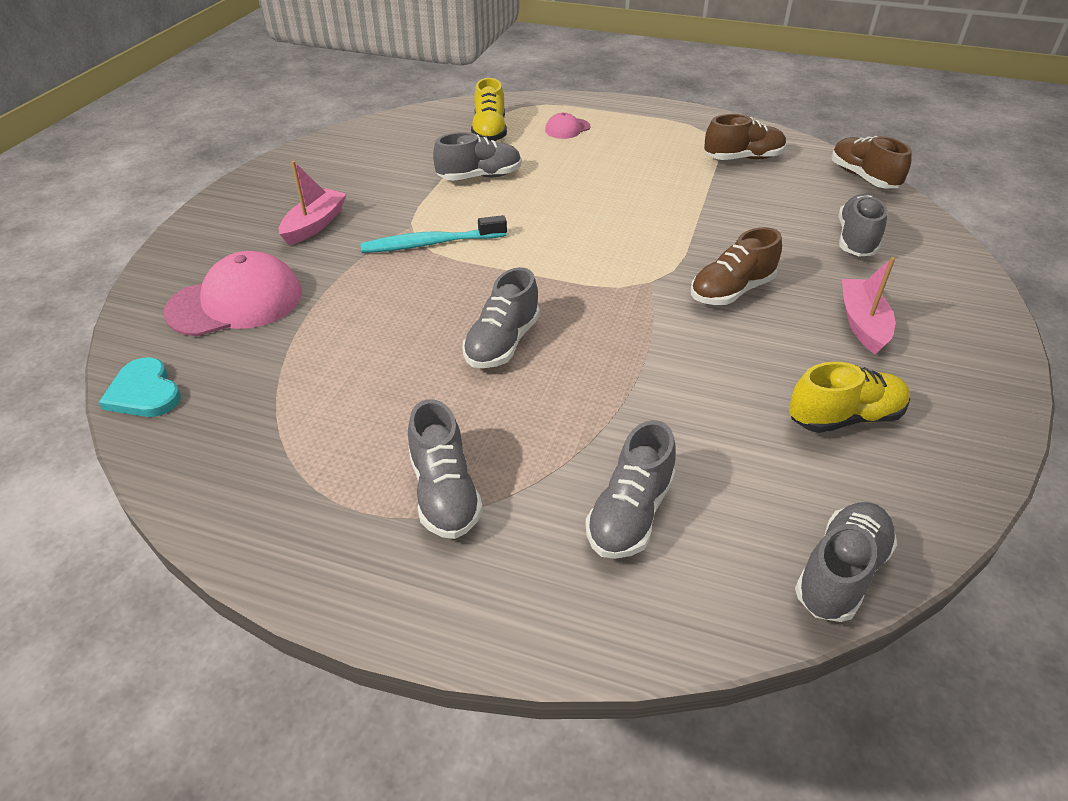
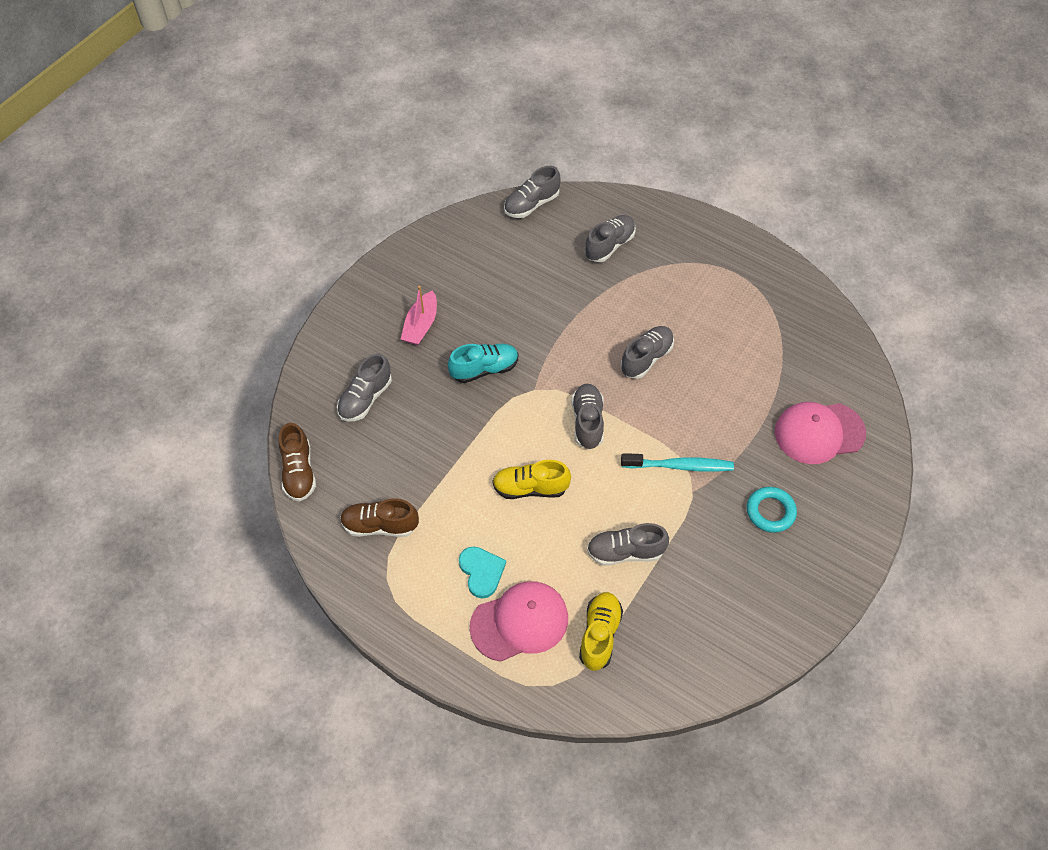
camera: 165 degrees left, 15 degrees up
(144, 392) = (859, 367): turquoise heart -> turquoise heart (481, 572)
(314, 225) = (770, 512): pink boat -> turquoise ring
(444, 493) = (694, 273): grey shoe -> grey shoe (587, 422)
(567, 129) = (519, 622): pink cap -> pink cap, size x2.02
(731, 291) = (484, 369): brown shoe -> turquoise shoe
(844, 417) = (478, 269): yellow shoe -> yellow shoe (530, 488)

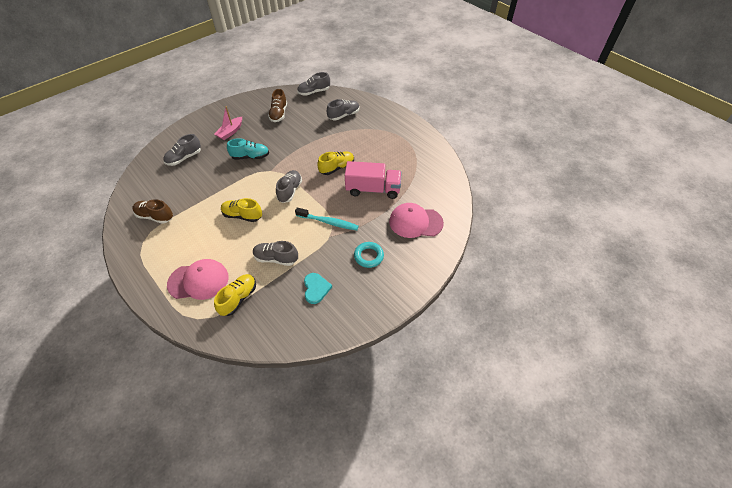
camera: 15 degrees right, 5 degrees down
(299, 472) = (131, 183): brown shoe -> brown shoe (279, 114)
(481, 572) = (193, 250): turquoise heart -> turquoise heart (316, 288)
(646, 358) = (337, 168): grey shoe -> yellow shoe
(725, 387) = (373, 189): none -> pink truck

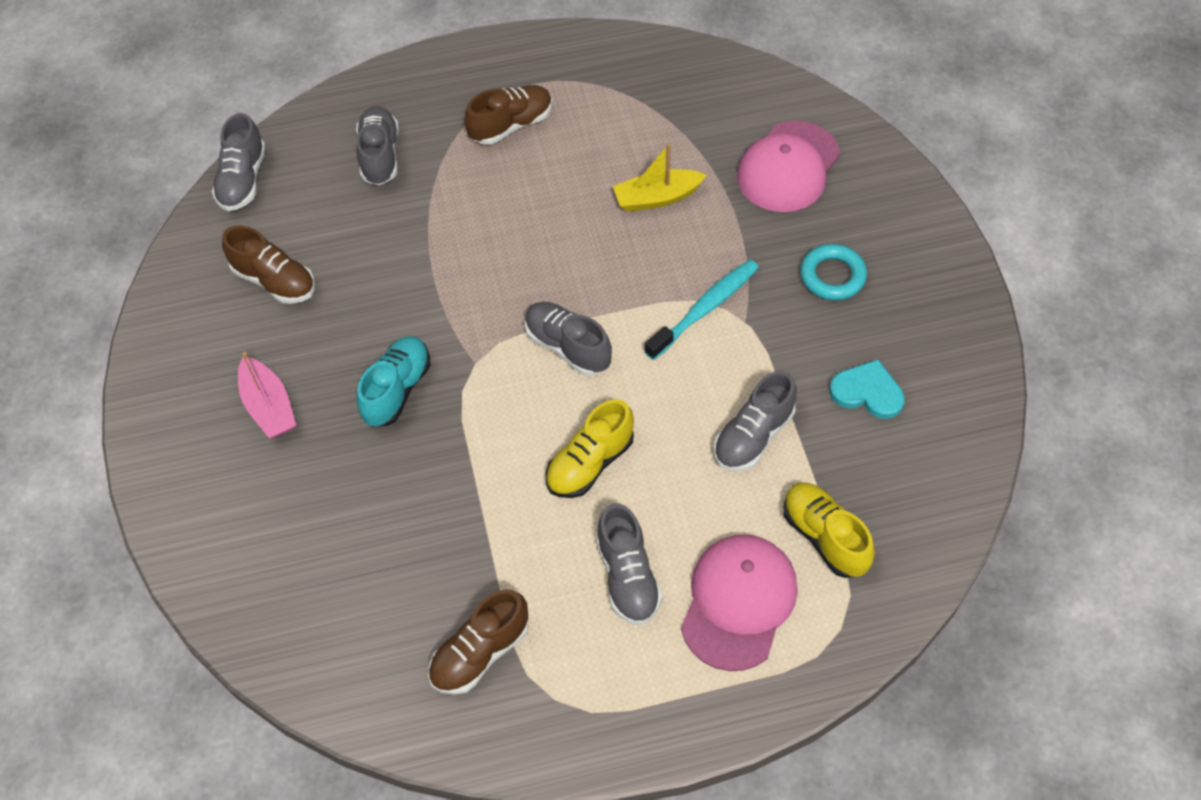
camera: 60 degrees left, 5 degrees up
(184, 158) = (299, 539): grey shoe -> grey shoe (627, 577)
(337, 168) = (550, 235): yellow shoe -> none
(373, 189) = (657, 198): pink truck -> yellow boat
(379, 139) = (511, 125): none -> brown shoe

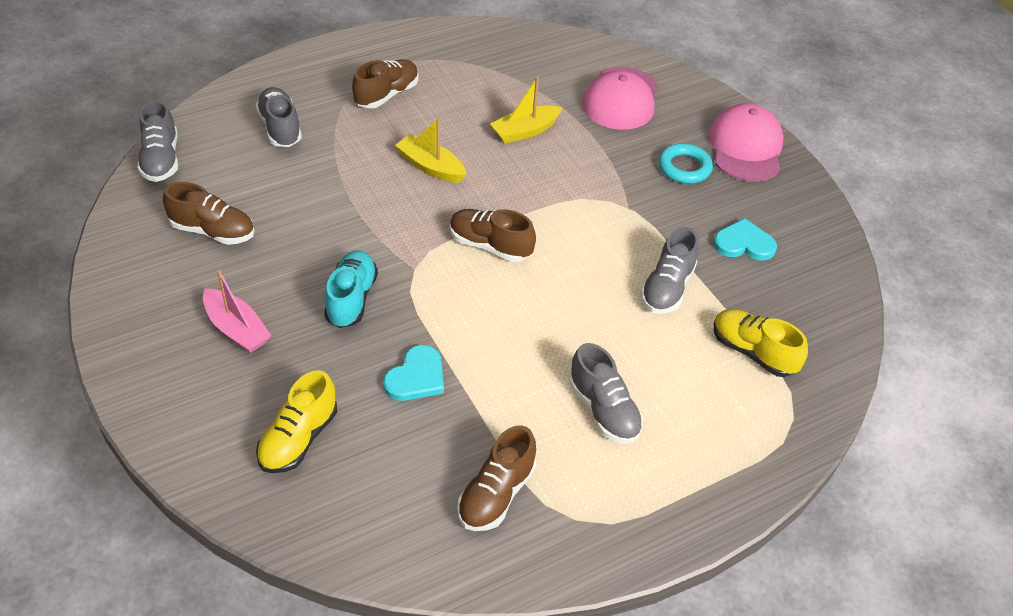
camera: 20 degrees left, 10 degrees down
(438, 498) = (416, 377): none -> turquoise heart
(533, 231) = (431, 167): none -> yellow boat
(568, 347) = (490, 246): grey shoe -> brown shoe
(590, 463) = (540, 329): yellow shoe -> yellow shoe (298, 439)
(705, 309) = (593, 203): turquoise toothbrush -> none
(738, 602) = (703, 413): pink cap -> pink cap (745, 147)

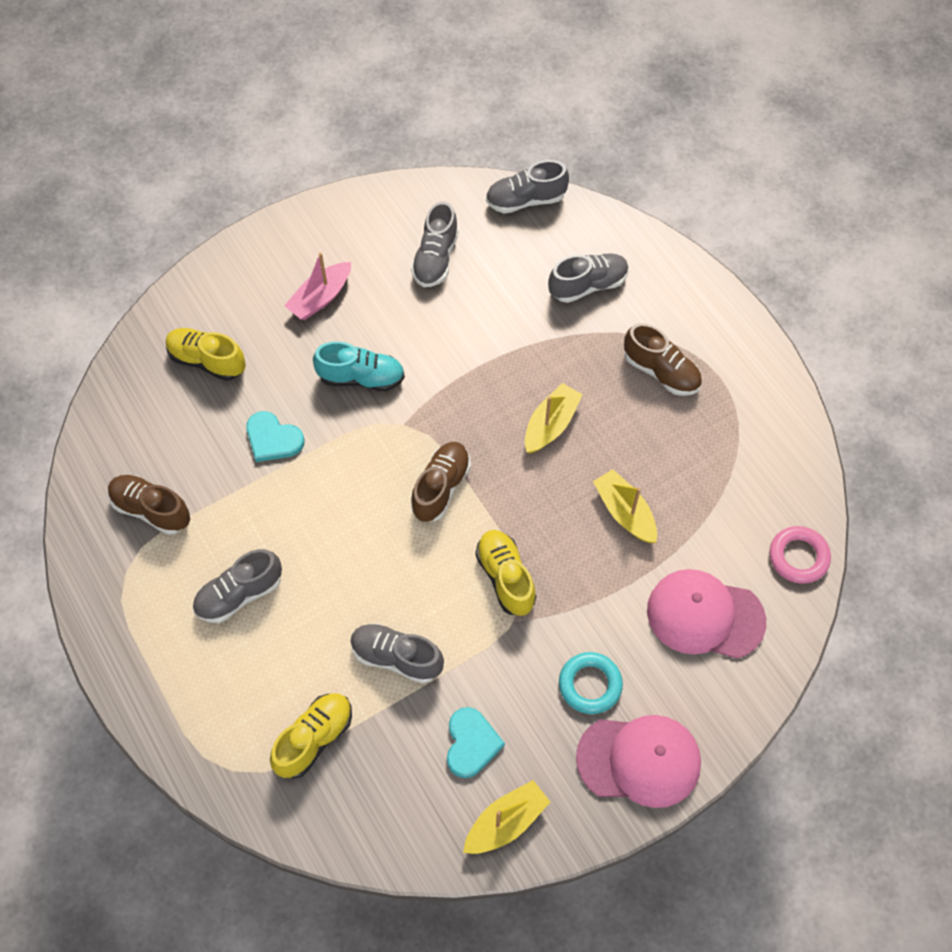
camera: 90 degrees right, 15 degrees up
(213, 231) = (435, 258): brown shoe -> grey shoe
(570, 46) = (798, 557): none -> pink ring
(586, 209) = (505, 577): none -> yellow shoe
(809, 227) = (505, 822): none -> yellow boat

